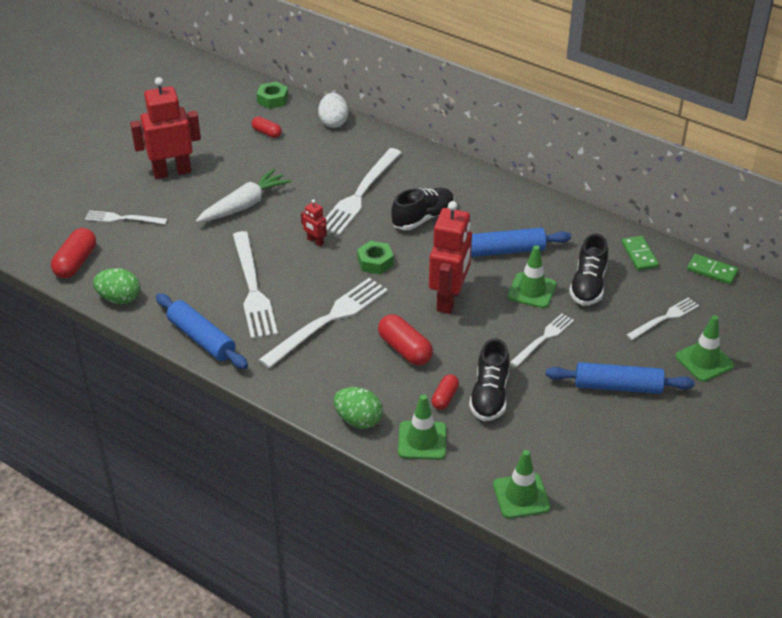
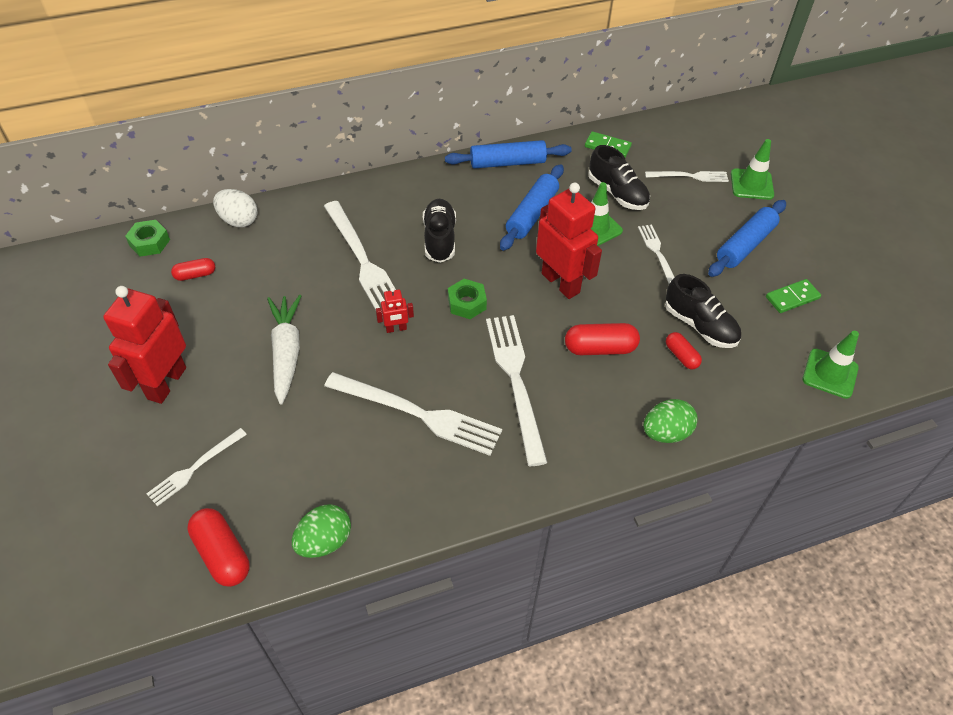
camera: 55 degrees left, 10 degrees up
(201, 339) = (454, 498): blue rolling pin -> blue rolling pin (507, 163)
(422, 440) = (723, 401): green traffic cone -> none
(664, 318) = (689, 176): white fork -> white fork turned 90 degrees clockwise
(712, 271) = (658, 123): green domino -> green domino (792, 298)

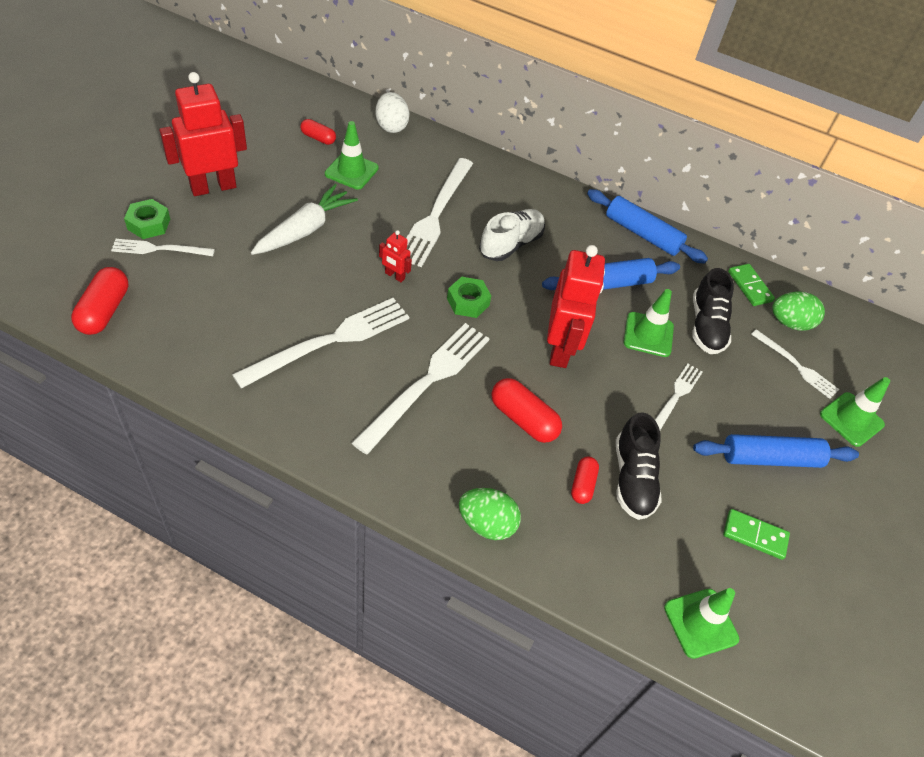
camera: 40 degrees right, 0 degrees up
(149, 242) = (319, 98): green nut -> green nut (149, 224)
(258, 279) = (351, 171): none -> green traffic cone
(324, 541) = (165, 360): green egg -> green egg (790, 323)
(418, 414) = (330, 341): white fork -> white fork turned 105 degrees counterclockwise
(439, 239) = (511, 244): black shoe -> white shoe

